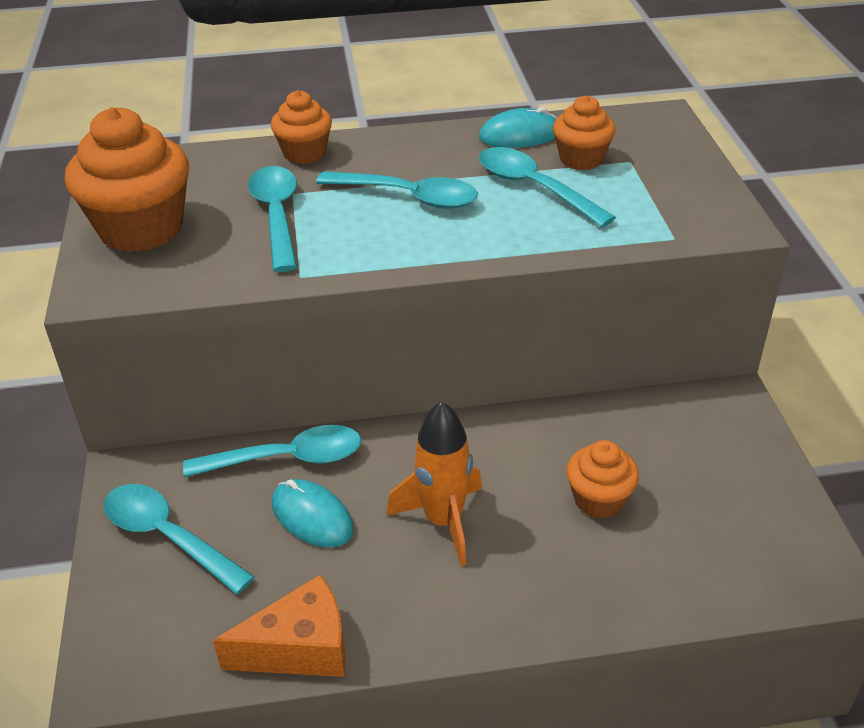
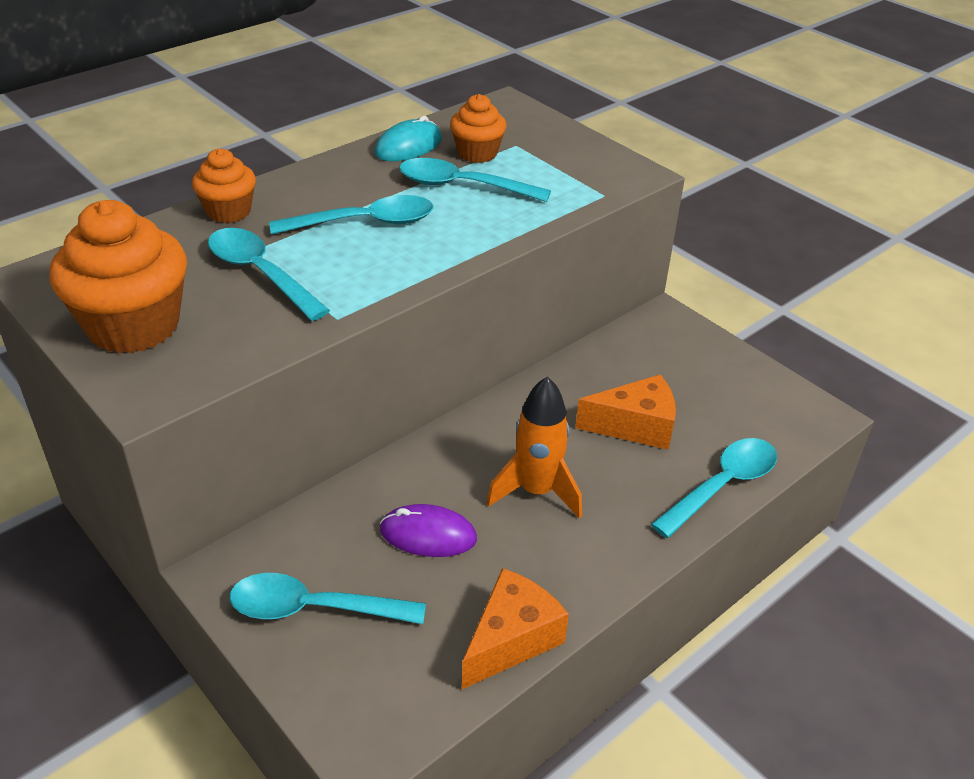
camera: 35 degrees left, 0 degrees up
(287, 458) = (363, 498): turquoise spoon -> turquoise spoon (722, 485)
(312, 516) = (428, 534): turquoise mouse -> purple mouse
(599, 499) = (635, 426): orange cupcake -> orange cheese

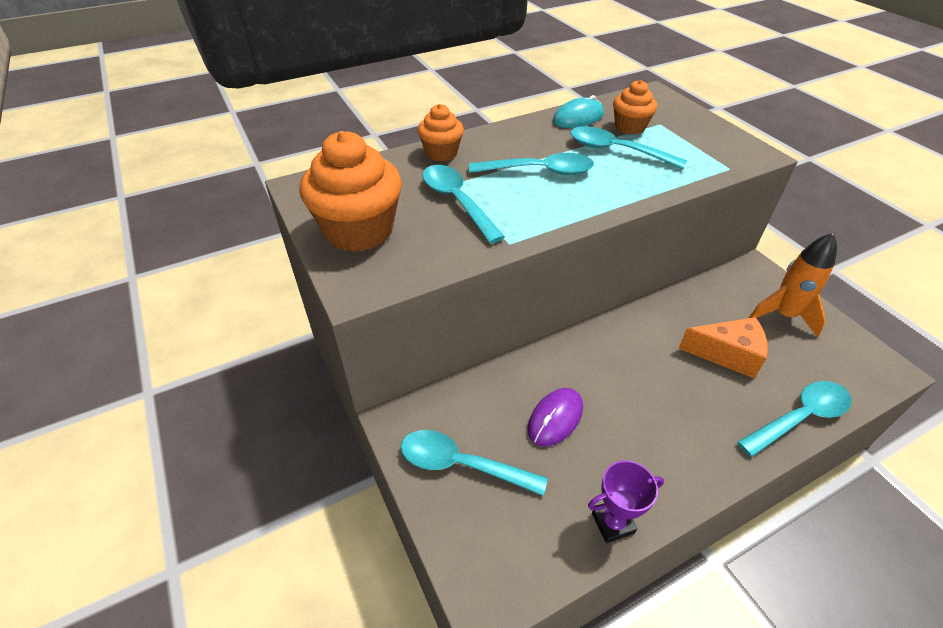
camera: 15 degrees right, 5 degrees up
(428, 534) = (555, 418): purple mouse -> purple mouse turned 75 degrees counterclockwise
(511, 639) = (613, 523): orange cheese -> purple trophy
(537, 491) = (644, 396): orange rocket -> orange rocket (783, 315)

